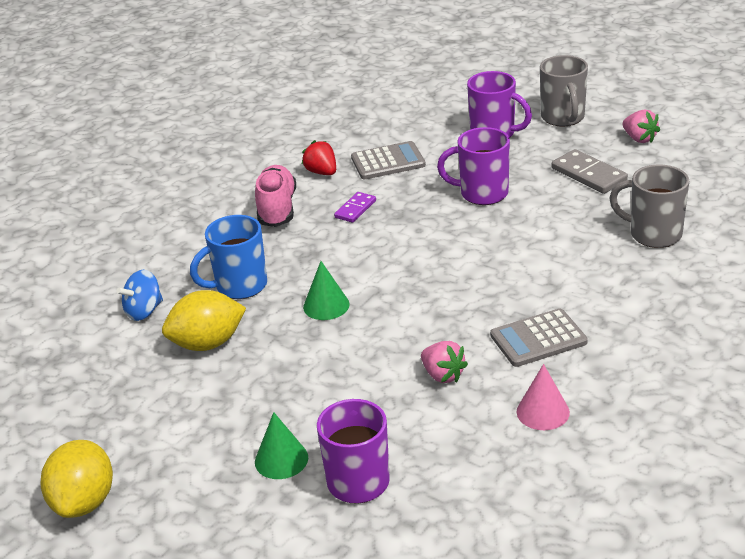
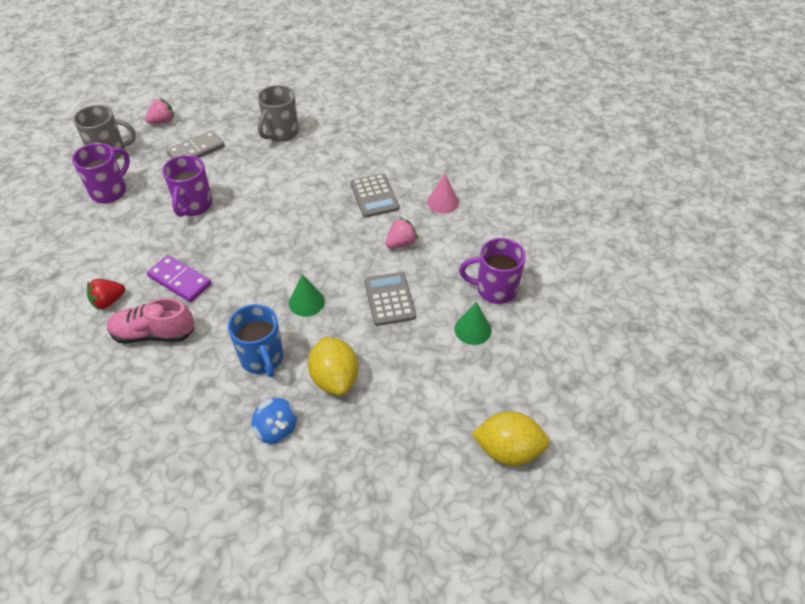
camera: 90 degrees left, 15 degrees up
(355, 209) = (180, 280): purple domino -> purple domino, size x1.61
(388, 162) = (116, 256): grey calculator -> grey calculator (389, 299)

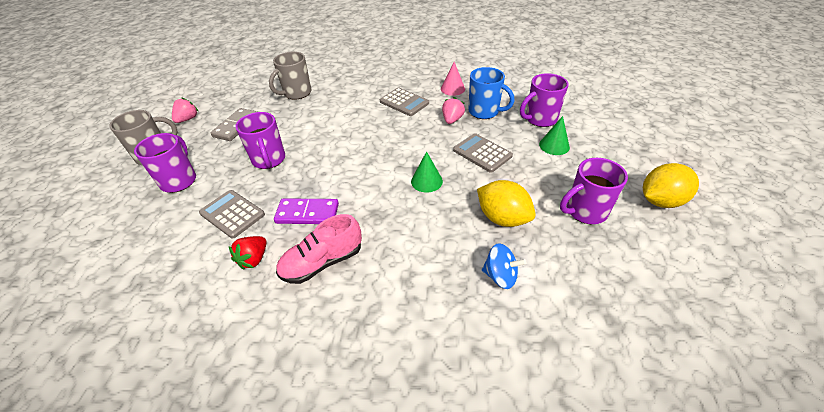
camera: 30 degrees left, 5 degrees down
(124, 248) = (232, 214): none -> grey calculator
(262, 359) = (434, 233): blue mug -> blue mug (484, 112)
(281, 133) = (296, 93): grey mug -> grey mug turned 45 degrees clockwise
(418, 416) = (585, 211): none -> purple mug

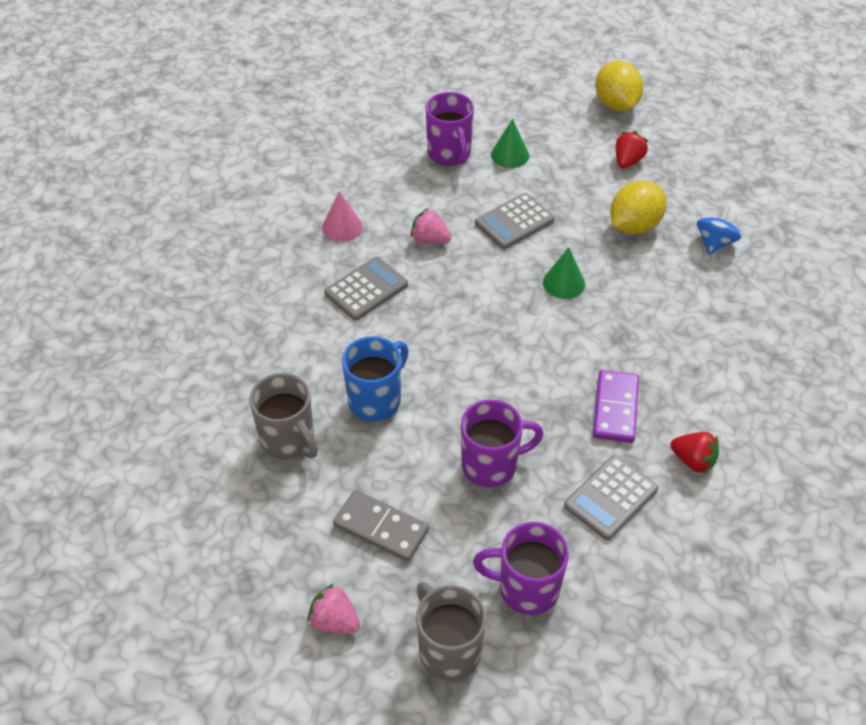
camera: 85 degrees left, 5 degrees up
(322, 262) = (698, 390): pink shoe -> none
(484, 112) = (418, 203): blue mug -> blue mug (376, 400)
(585, 211) = (628, 161): purple mug -> red strawberry

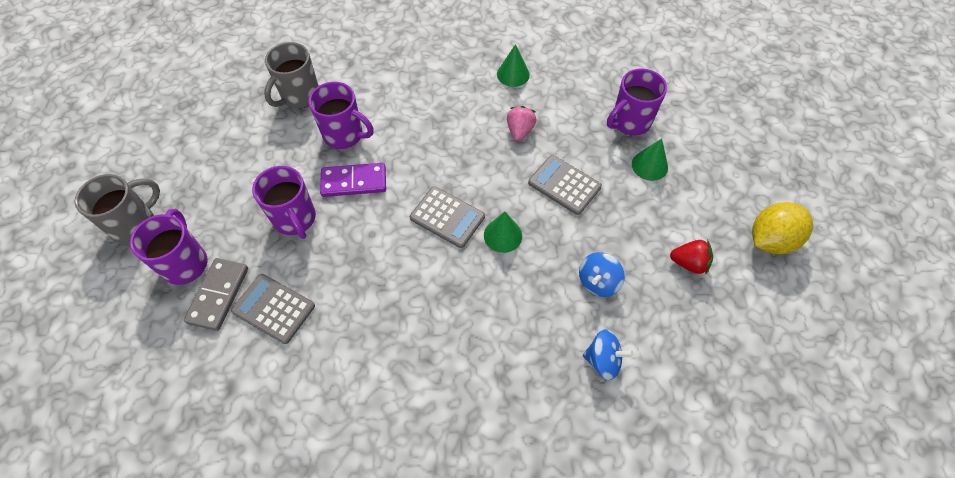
camera: 75 degrees right, 10 degrees up
(334, 621) = (157, 156): pink strawberry -> none
(342, 227) = (513, 74): pink cone -> green cone
(366, 289) = (452, 104): grey calculator -> grey calculator (447, 217)
(376, 400) = (344, 135): blue mug -> purple mug
(381, 528) = (232, 164): grey domino -> grey domino (218, 295)
(615, 408) = (367, 298): purple domino -> purple domino (354, 181)
(634, 226) = (598, 282): yellow lemon -> blue spinning top
(693, 461) = (320, 370): red strawberry -> none

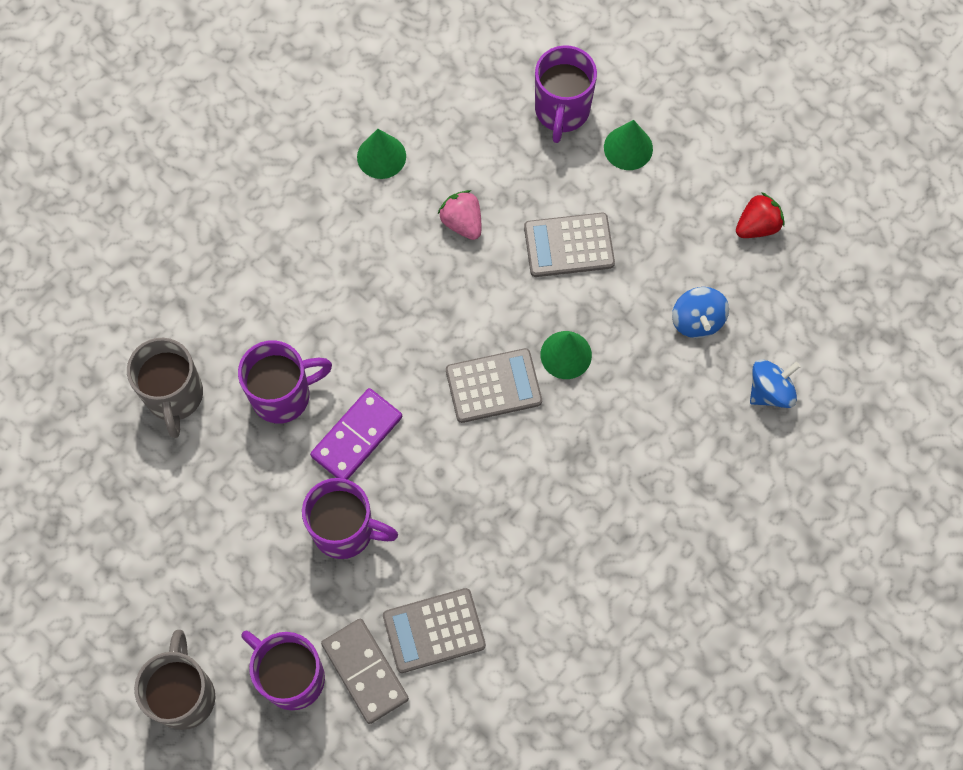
camera: 45 degrees left, 10 degrees up
(770, 240) = (805, 134): yellow lemon -> none

